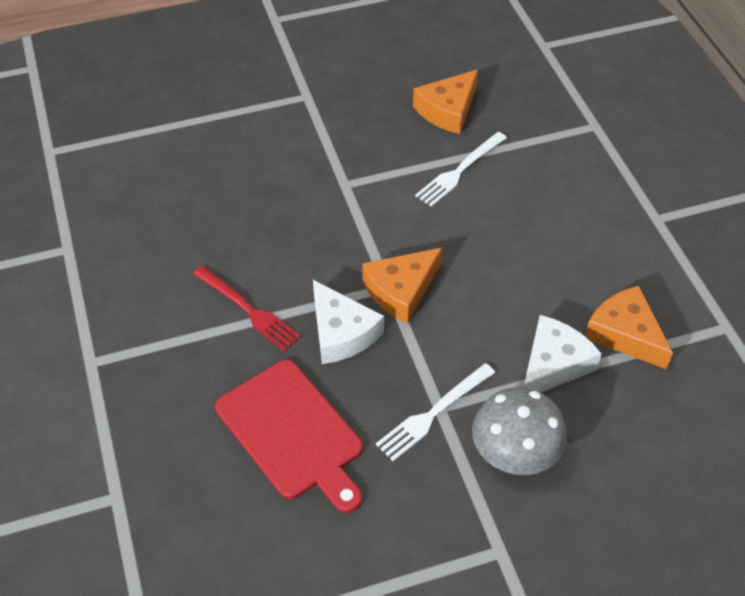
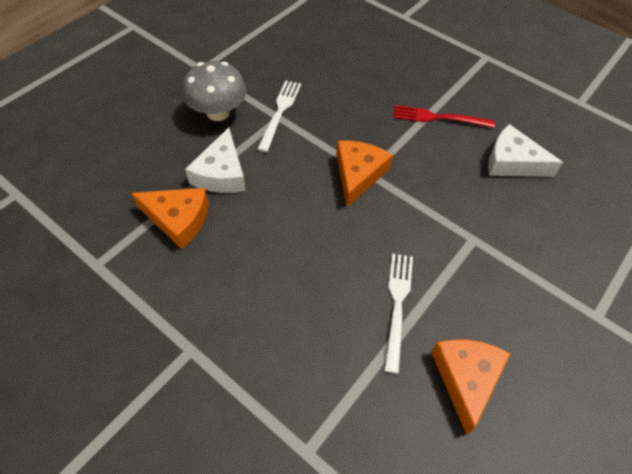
camera: 145 degrees right, 5 degrees up
(292, 433) = (349, 71): red cutting board -> none
(341, 332) = (371, 131): white cheese -> white cheese (512, 162)

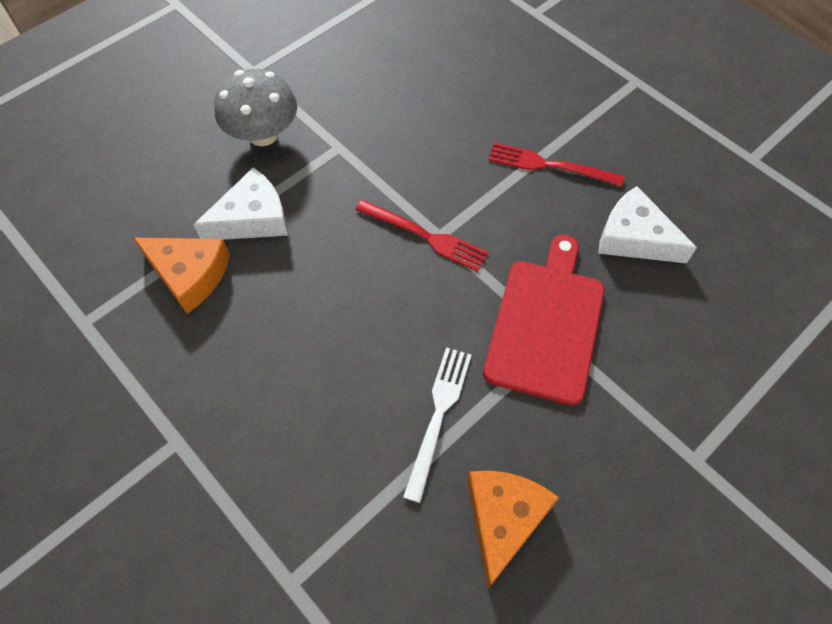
camera: 10 degrees right, 5 degrees up
(221, 173) = (252, 218): white cheese -> white cheese turned 135 degrees counterclockwise
(280, 112) = (342, 140): white fork -> none
(358, 175) = (425, 236): orange cheese -> red fork
(463, 229) = (546, 324): none -> red cutting board

